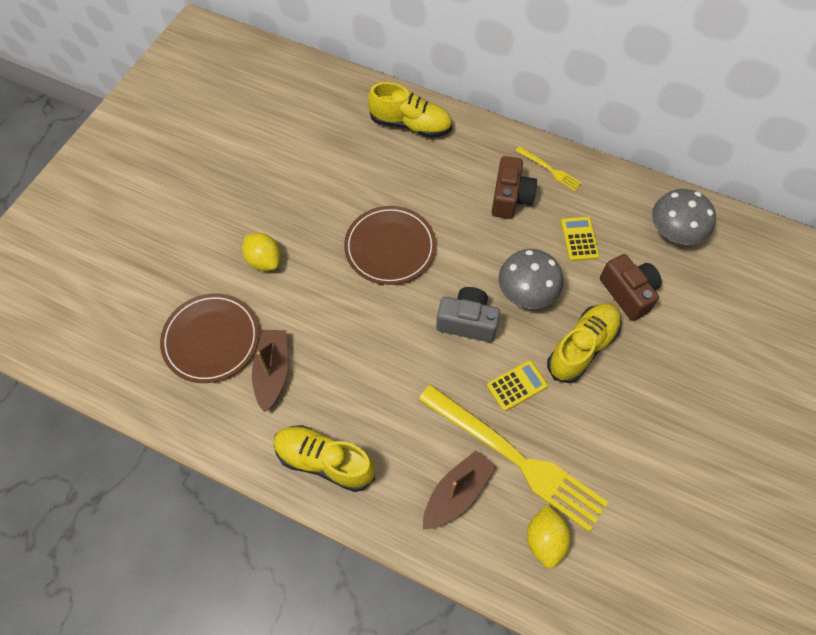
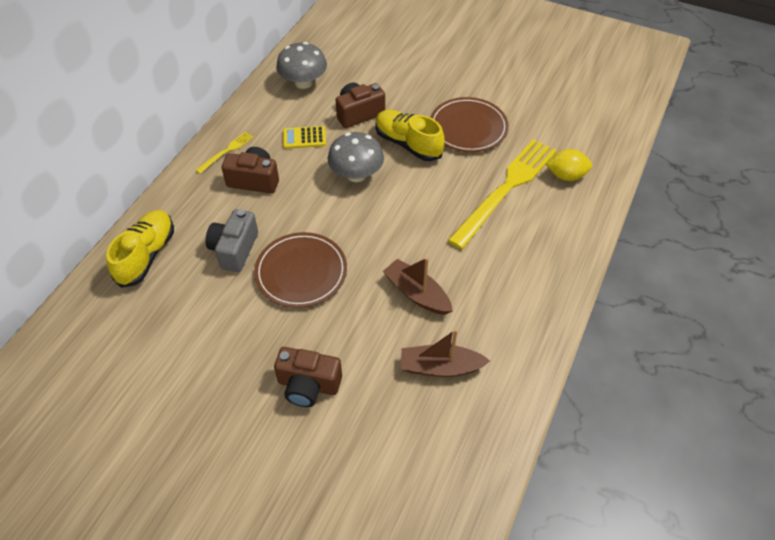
camera: 90 degrees left, 10 degrees down
(211, 339) = (405, 429): brown plate -> brown plate (468, 128)
(264, 260) = (308, 385): yellow lemon -> brown camera
(325, 461) = (525, 318): yellow shoe -> none
(456, 493) = (539, 226): brown boat -> brown boat (417, 293)
(467, 322) = (385, 215): grey camera -> grey camera (234, 249)
(517, 386) = (444, 185): yellow calculator -> none

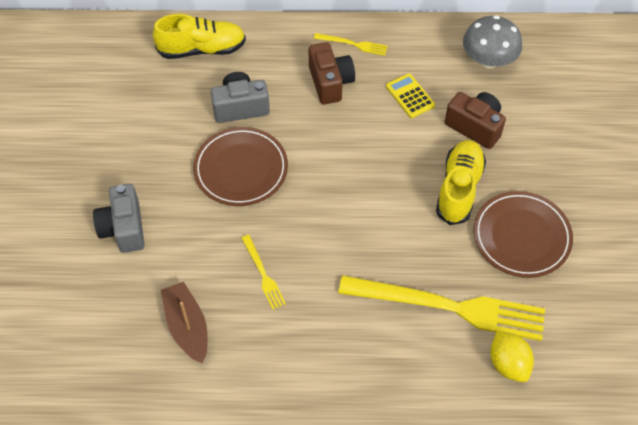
camera: 65 degrees right, 5 degrees up
(308, 385) = (124, 228): brown camera -> grey camera
(356, 174) = (387, 161): grey mushroom -> none
(417, 293) = (263, 274): brown boat -> yellow fork

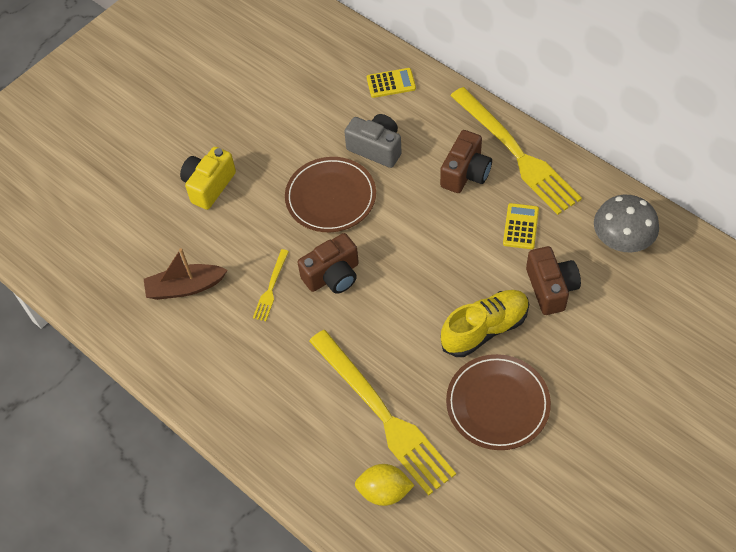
camera: 45 degrees right, 0 degrees up
(124, 228) = (209, 186): grey camera -> yellow camera
(187, 326) = (185, 287): brown boat -> brown boat turned 120 degrees counterclockwise
(202, 49) = (391, 83): yellow shoe -> yellow calculator
(304, 229) = (333, 275): none -> brown camera
(353, 44) = (516, 153): yellow fork -> yellow fork, size x2.32
(508, 363) = (384, 491): yellow lemon -> yellow lemon turned 75 degrees clockwise

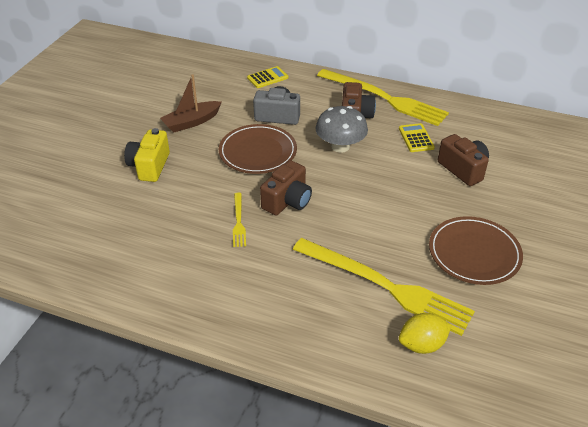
camera: 25 degrees left, 15 degrees down
(185, 287) = (160, 240): brown boat -> brown boat (191, 122)
(484, 329) = (431, 206): yellow shoe -> none
(622, 240) = (493, 130): grey mushroom -> grey mushroom (340, 146)

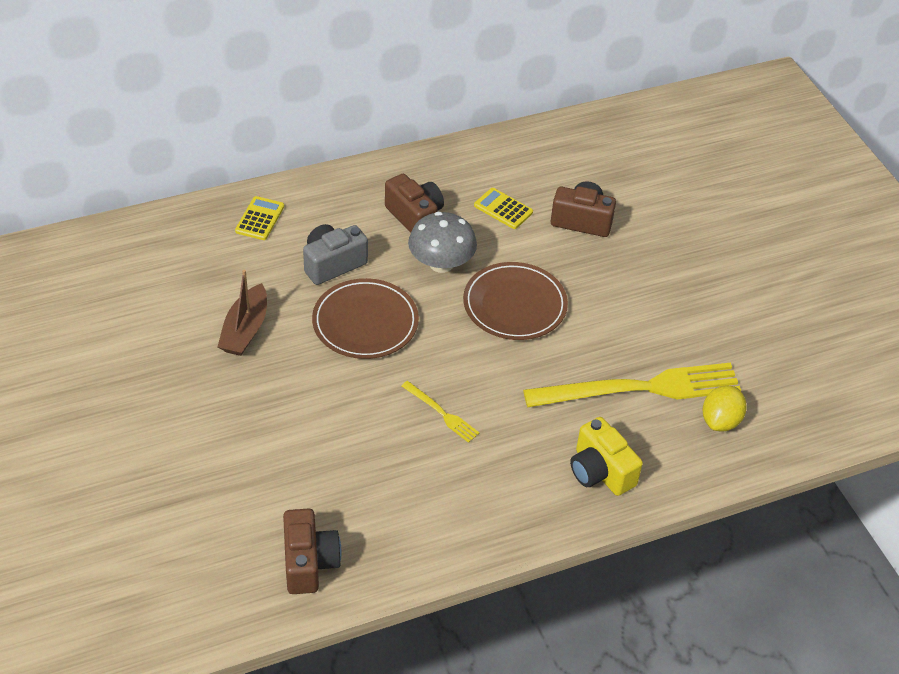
camera: 45 degrees left, 5 degrees up
(149, 166) = (269, 413): yellow camera -> yellow camera (600, 471)
(287, 201) = (461, 360): brown camera -> brown camera (309, 562)
(384, 98) = (419, 175): yellow fork -> none
(474, 253) = (676, 307): brown plate -> brown plate (514, 305)

